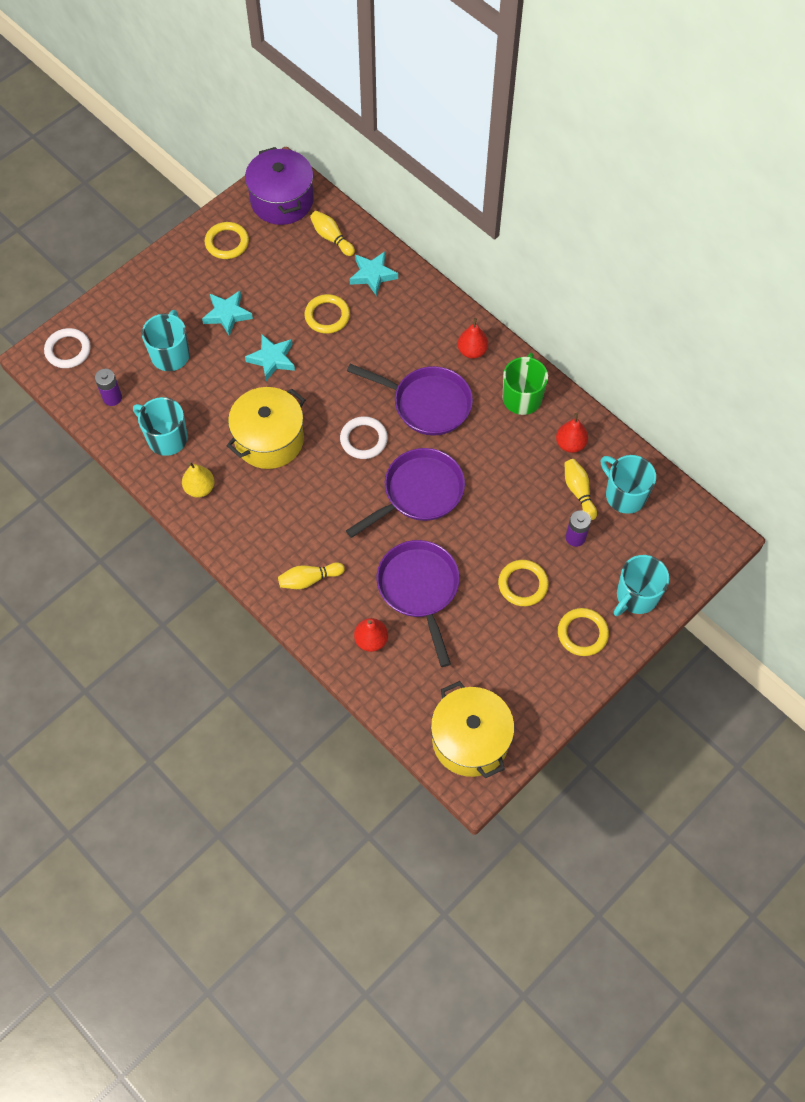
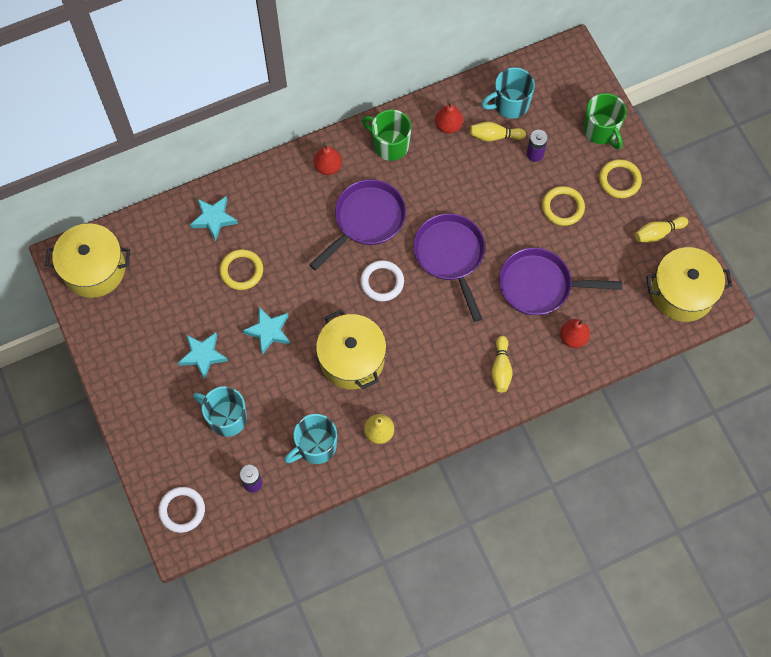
camera: 70 degrees left, 5 degrees up
(227, 243) = (121, 332): yellow ring -> none
(282, 200) = (94, 269): purple pot -> yellow pot
(331, 238) = (157, 240): yellow bowling pin -> yellow bowling pin (658, 233)
(636, 596) = (601, 131): turquoise mug -> green mug

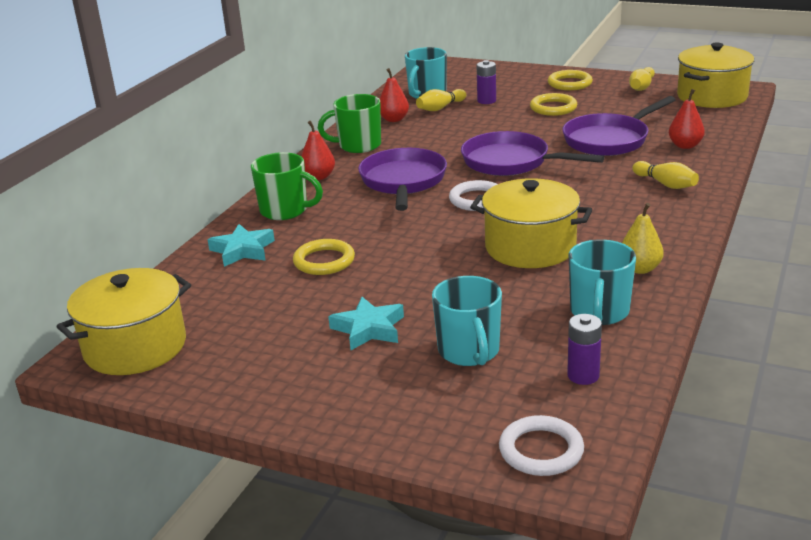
camera: 40 degrees left, 40 degrees down
(226, 418) = (469, 352): turquoise mug -> turquoise mug turned 90 degrees counterclockwise
(268, 331) = (416, 277): turquoise star -> none
(601, 131) = (515, 75): green mug -> green mug (285, 211)

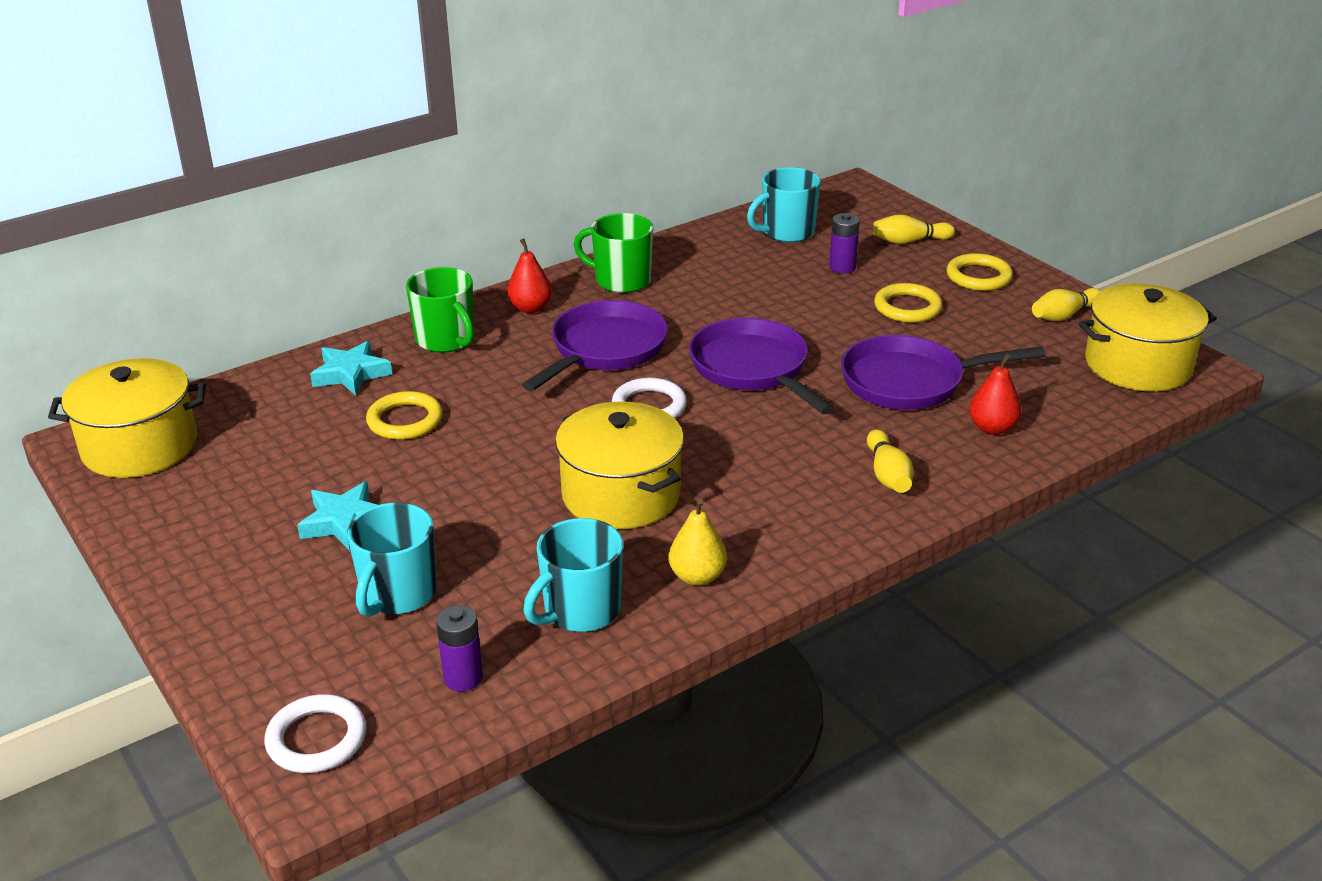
camera: 30 degrees right, 5 degrees up
(394, 119) = (704, 257): red pear -> none
(440, 108) = (776, 259): yellow bowling pin -> yellow bowling pin (909, 241)

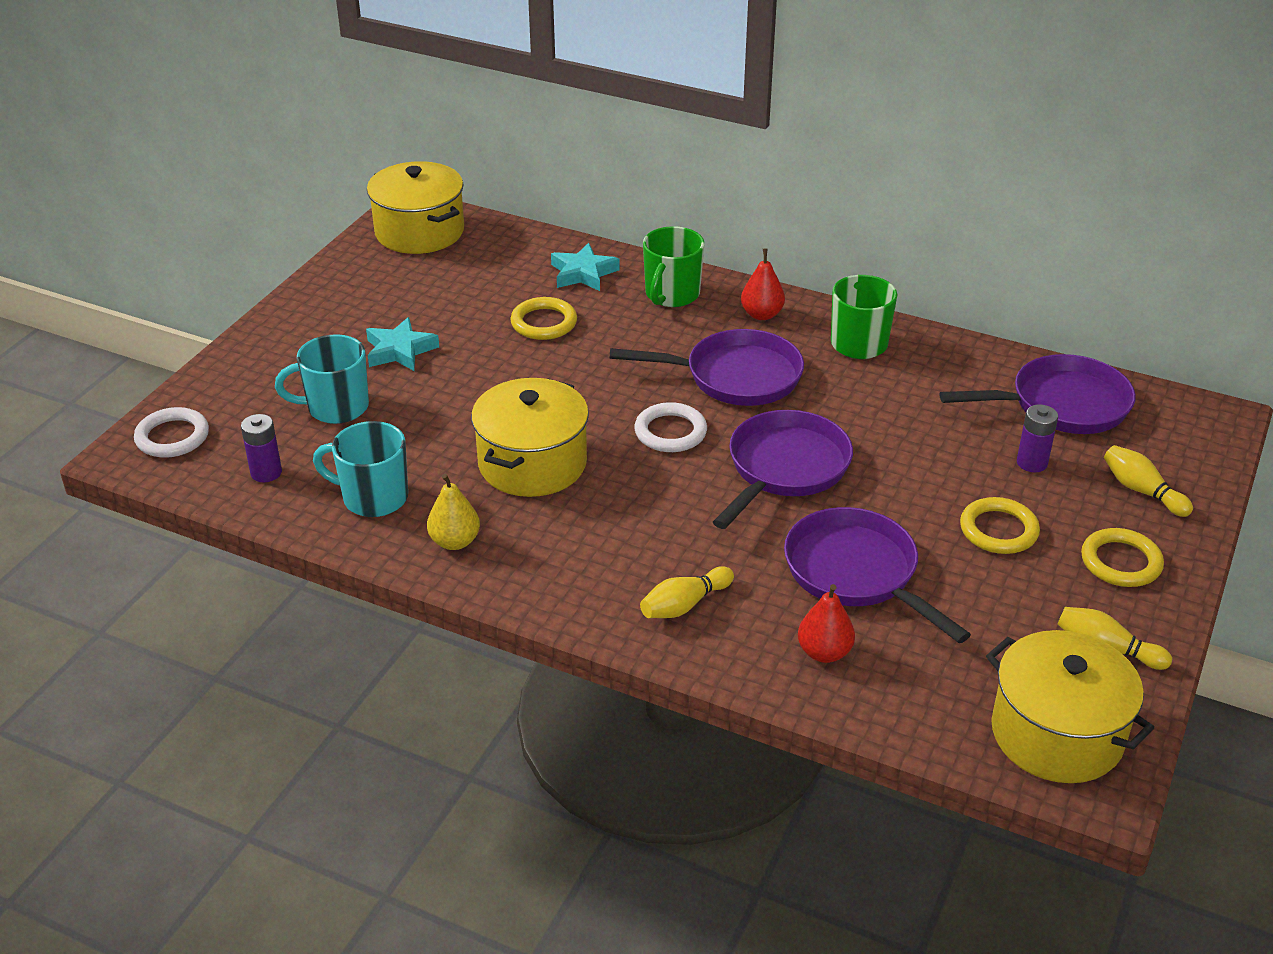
camera: 60 degrees right, 5 degrees up
(786, 232) = (1062, 405): turquoise mug -> purple pan

